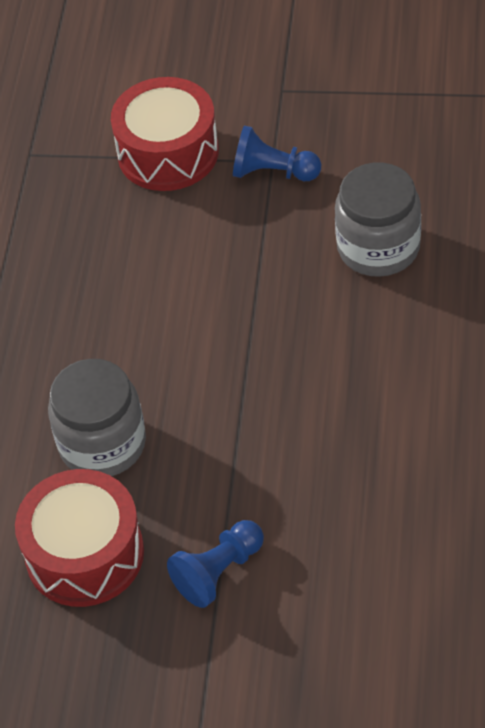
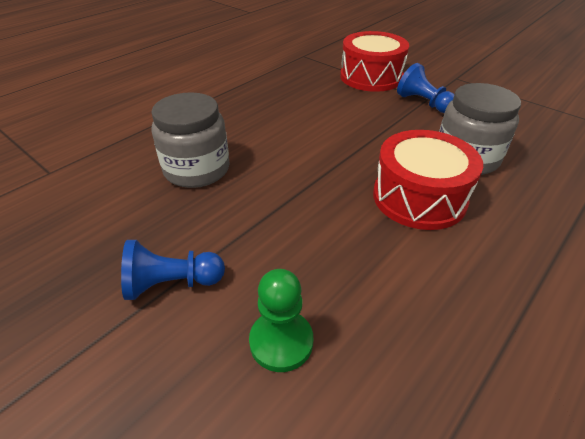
camera: 30 degrees right, 10 degrees down
(85, 554) = (112, 218): red drum -> red drum (419, 197)
(354, 555) = (281, 342): none -> green pawn

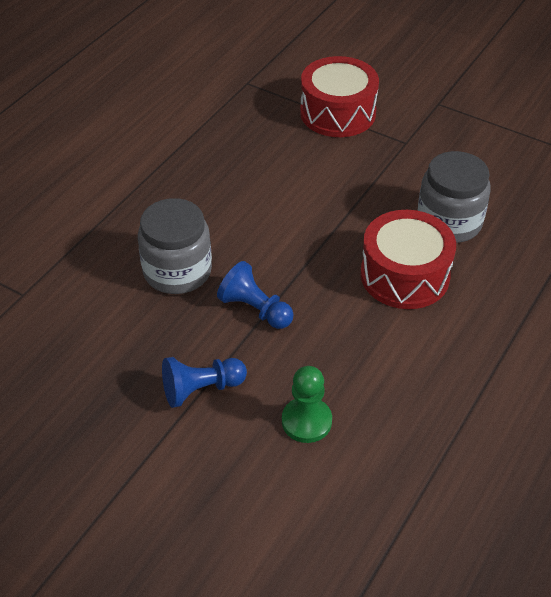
camera: 10 degrees left, 5 degrees up
(423, 103) = (402, 149): blue pawn -> blue pawn (255, 309)

